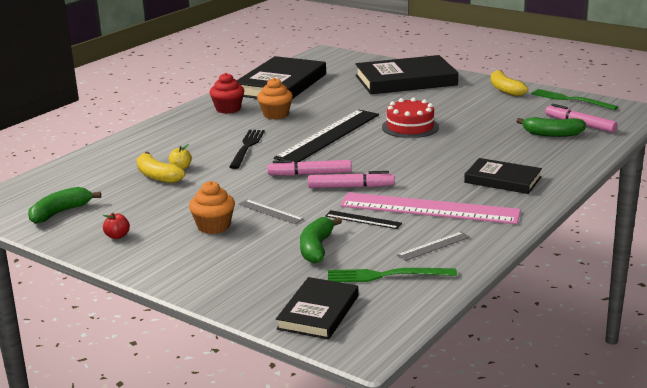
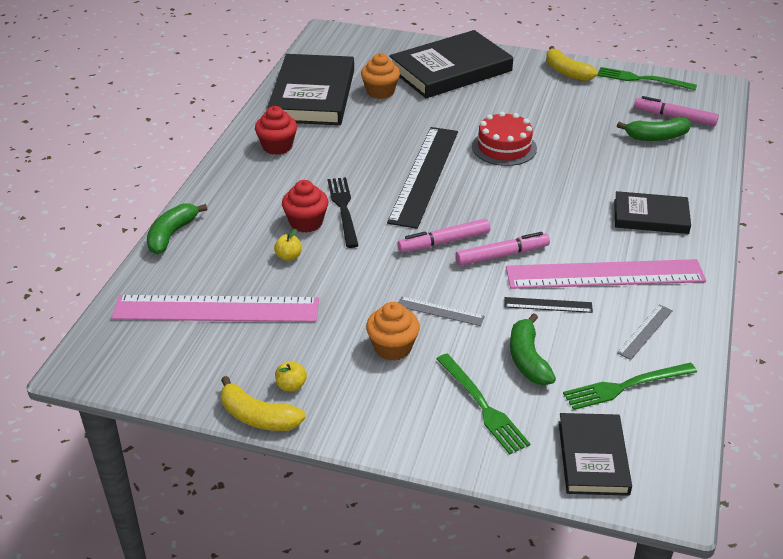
camera: 20 degrees left, 15 degrees up
(60, 212) = (193, 360): green banana -> green banana (171, 235)
(101, 189) = (216, 309): none -> pink ruler
(117, 236) = (291, 386): red apple -> yellow apple
(157, 176) = (269, 276): yellow banana -> yellow banana (258, 417)
(211, 151) = (306, 222): none -> red cupcake
(254, 269) = (482, 406): none -> green fork
(275, 115) = (340, 148): orange cupcake -> orange cupcake (380, 92)

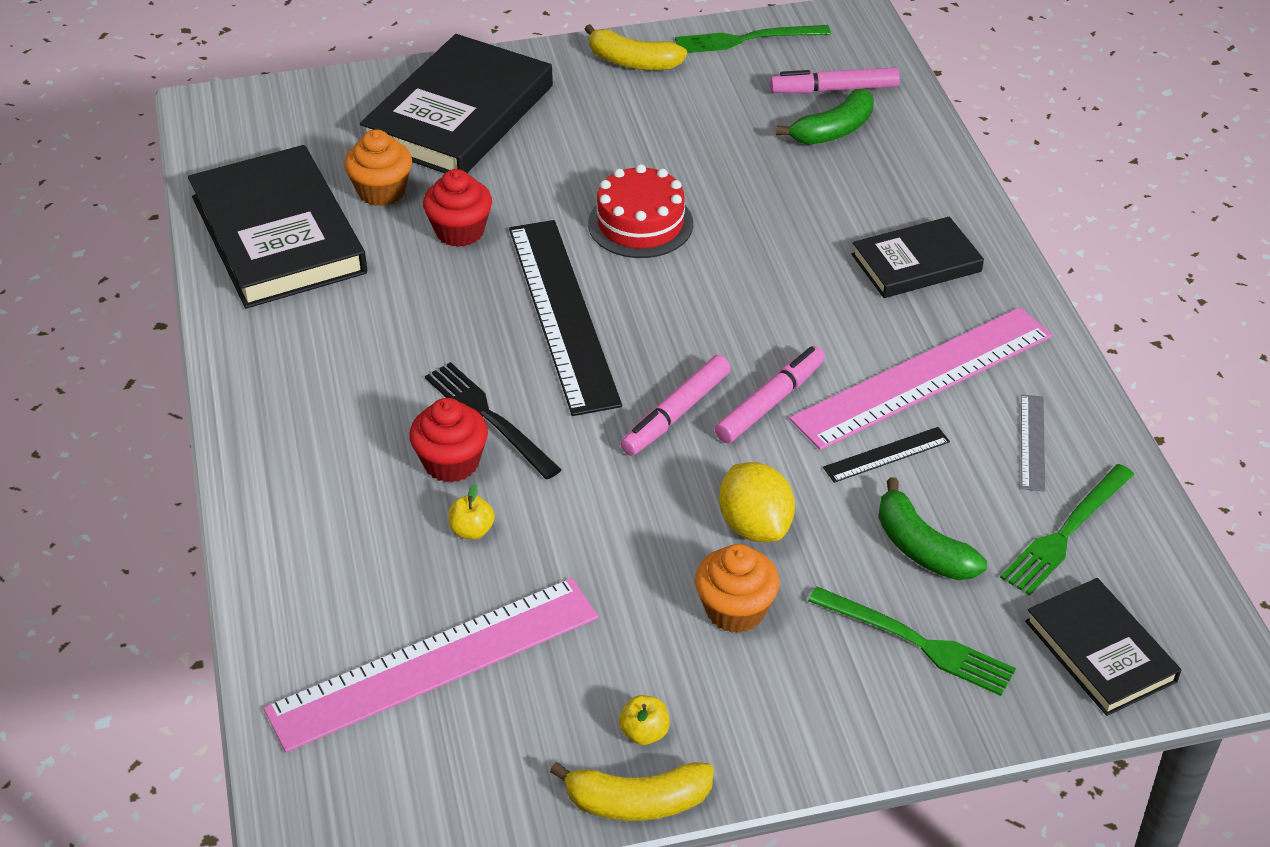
camera: 30 degrees left, 5 degrees up
(171, 235) = (257, 569): green banana -> none
(277, 146) = (297, 348): red cupcake -> red cupcake (460, 231)
(440, 311) = (755, 526): grey ruler -> yellow lemon

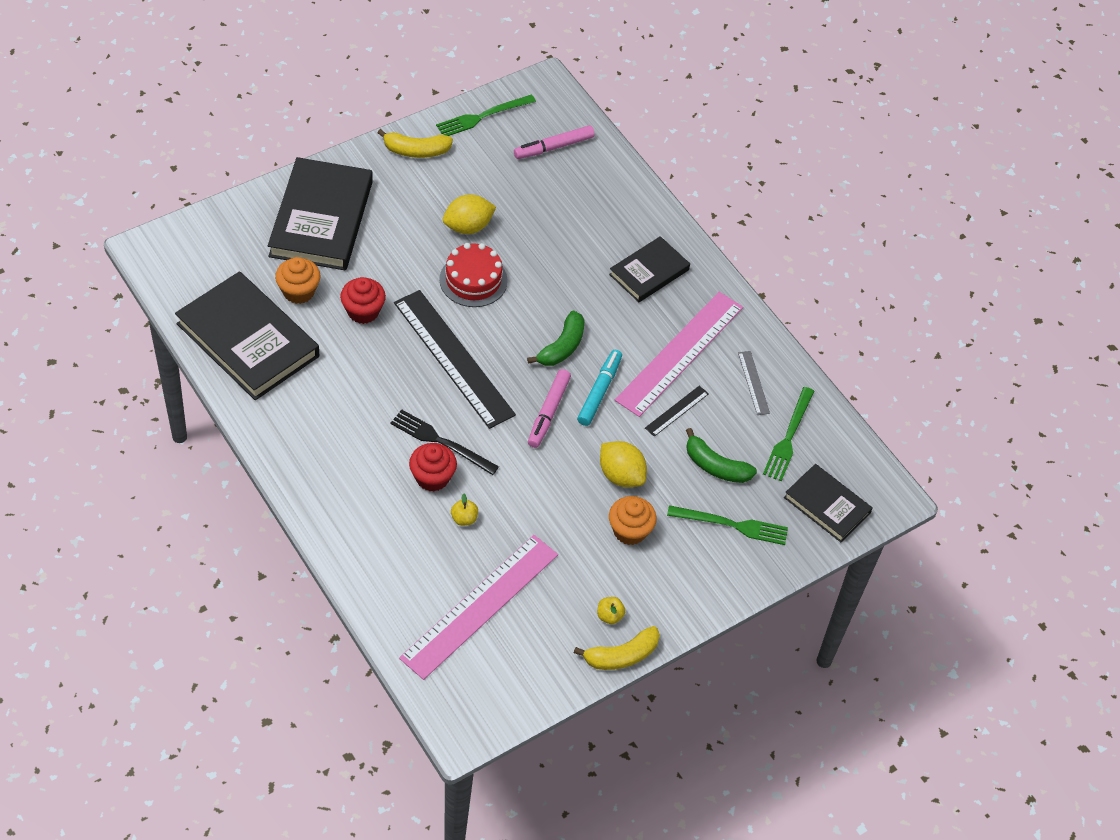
camera: 25 degrees left, 10 degrees up
(664, 159) = (468, 227): none -> yellow lemon
(770, 402) = (599, 391): pink marker -> turquoise marker
(833, 131) = (565, 181): green banana -> green banana (562, 347)

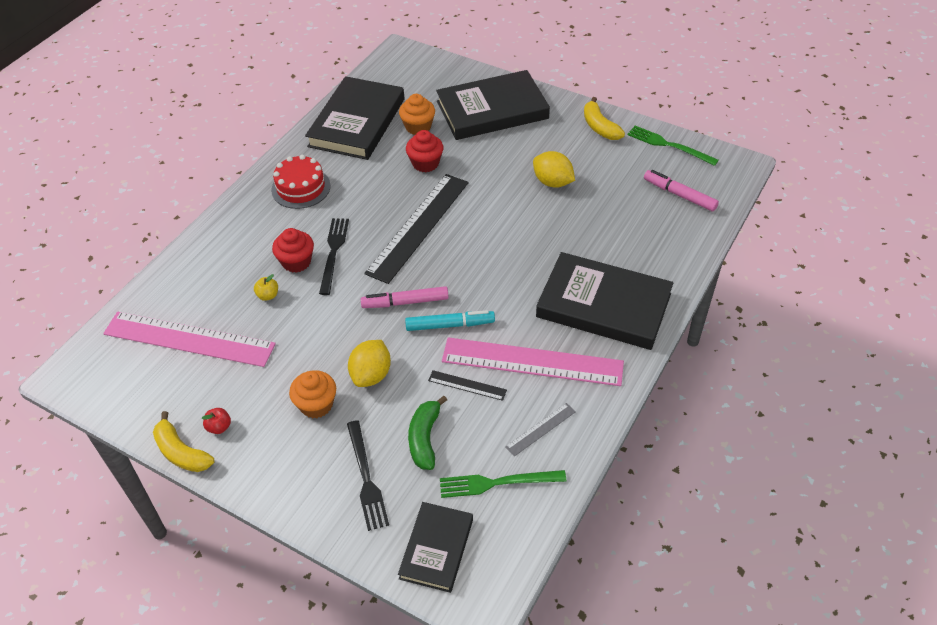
camera: 70 degrees right, 5 degrees down
(473, 280) = (503, 206): red cake -> red cake (301, 188)
(562, 347) = (478, 283): green banana -> none
(609, 616) = (219, 427): yellow apple -> red apple
(649, 272) = (603, 305): black book -> black book, size x1.75
(732, 525) = (366, 478): green fork -> black fork

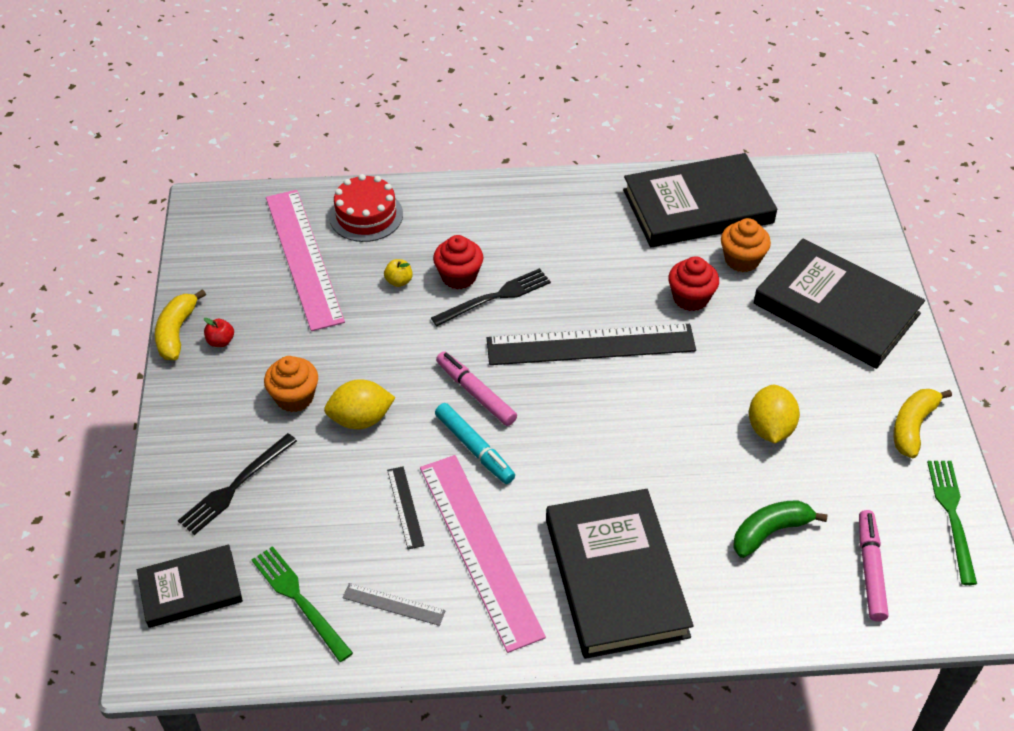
camera: 55 degrees right, 0 degrees up
(301, 188) = (561, 220): red cake -> red cake (366, 215)
(424, 438) = (313, 507): green banana -> green banana (770, 532)

